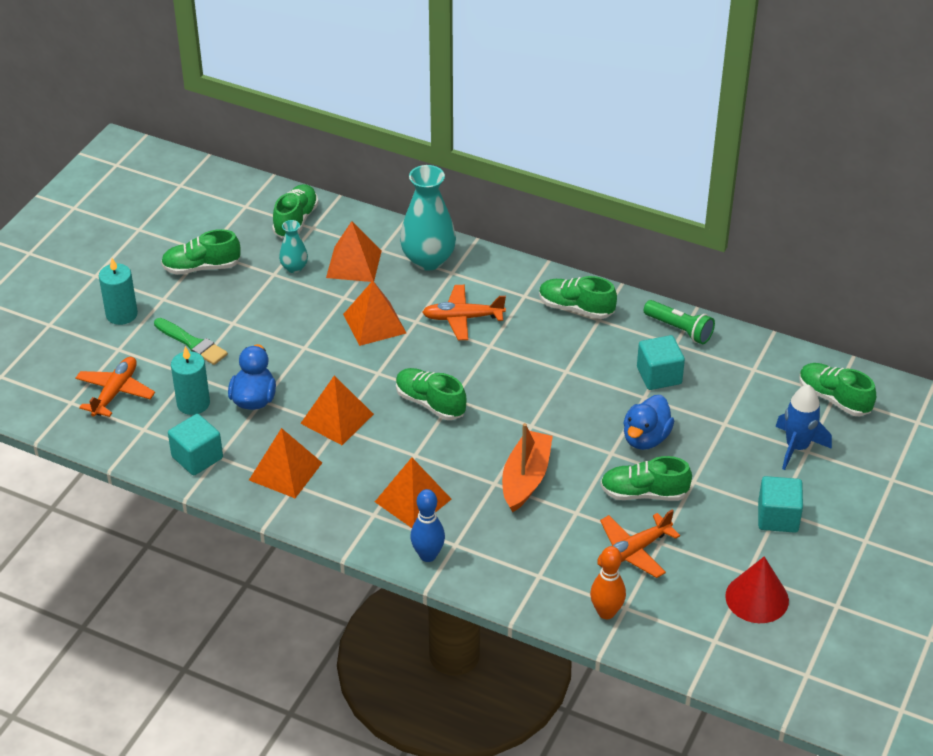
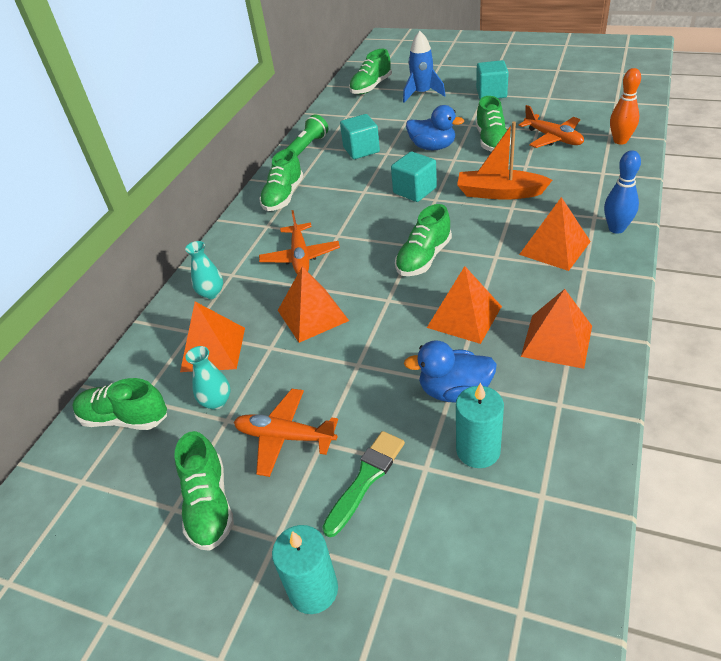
camera: 90 degrees left, 0 degrees up
(115, 392) = (482, 551): orange plane -> orange plane (285, 437)
(197, 457) = (569, 424): turquoise cube -> turquoise cube (414, 190)
(428, 260) = (211, 293): turquoise vase -> turquoise vase, size x0.51
(757, 598) = (568, 92): red cone -> none

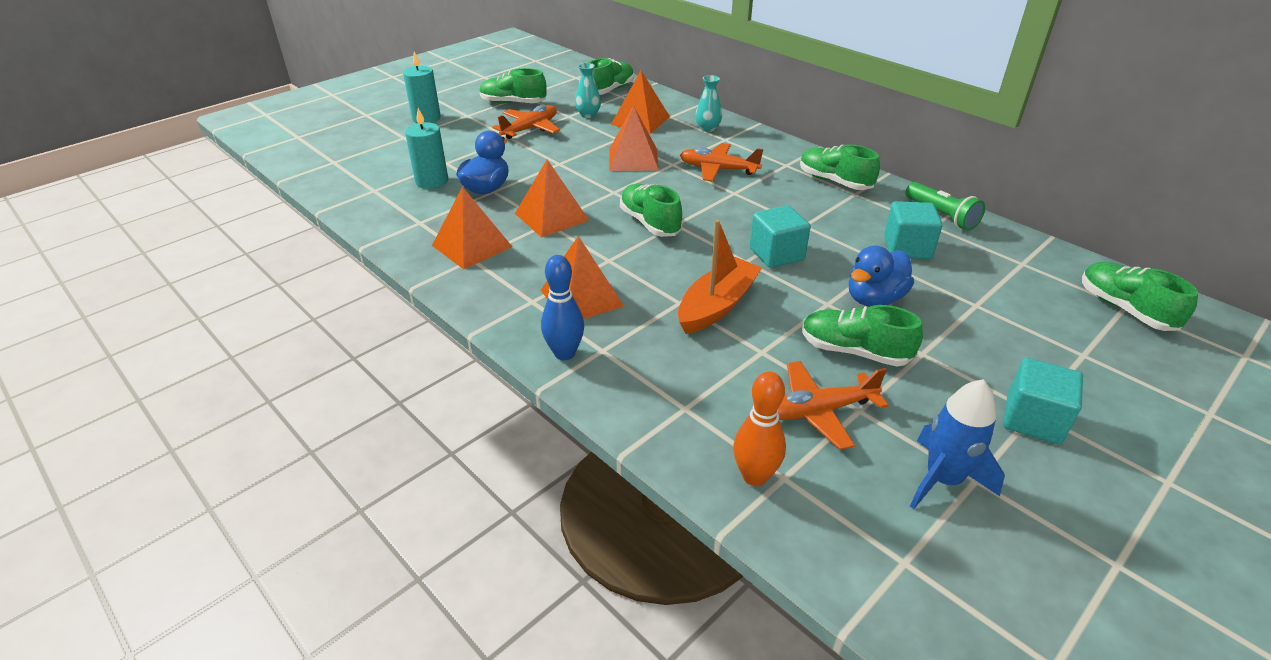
camera: 110 degrees right, 5 degrees down
(366, 479) = (466, 144): green brush -> none
(422, 94) = (1070, 348): blue rocket -> blue rocket (942, 480)

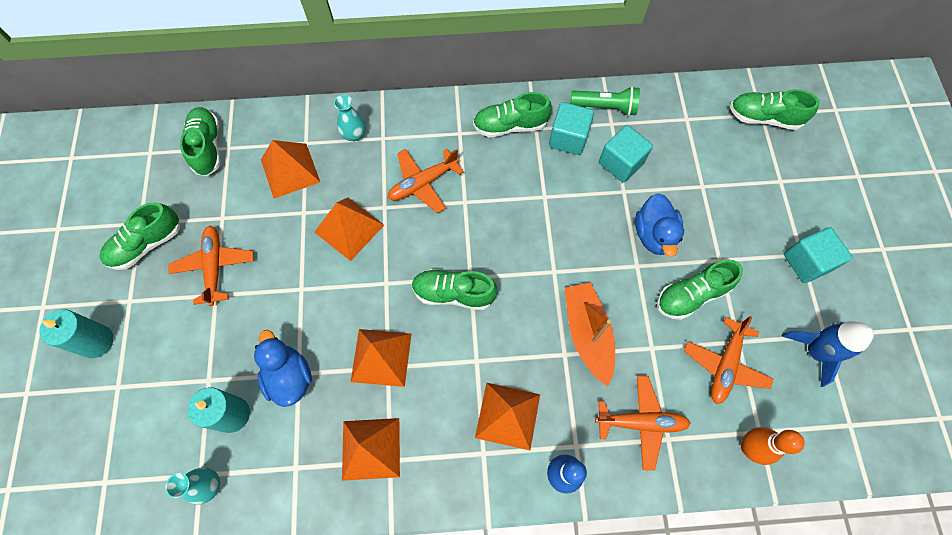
camera: 50 degrees left, 30 degrees up
(588, 115) = (237, 201): turquoise vase -> turquoise vase (208, 485)
(677, 380) = (641, 422): none -> orange plane
(776, 254) = (562, 246): turquoise cube -> turquoise cube (568, 138)

